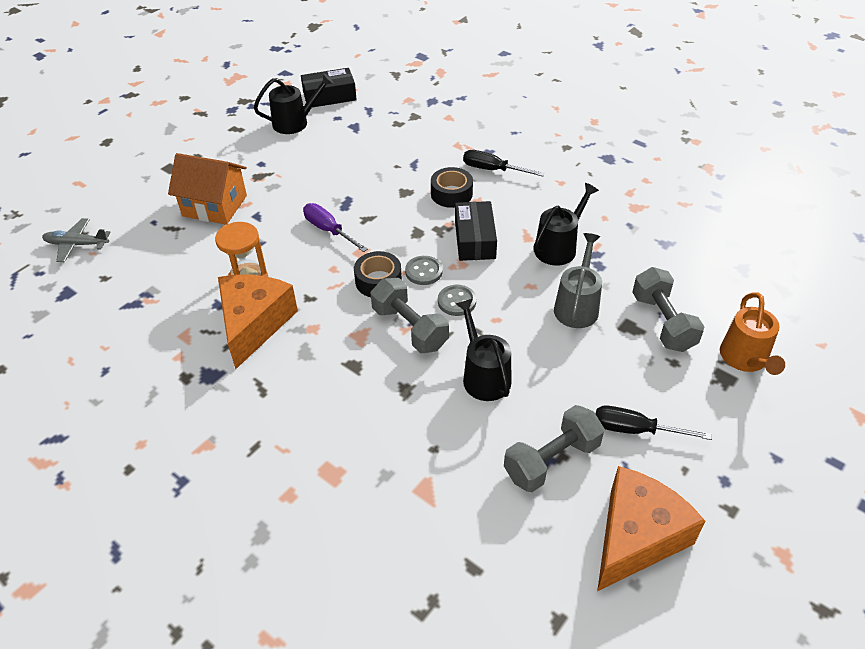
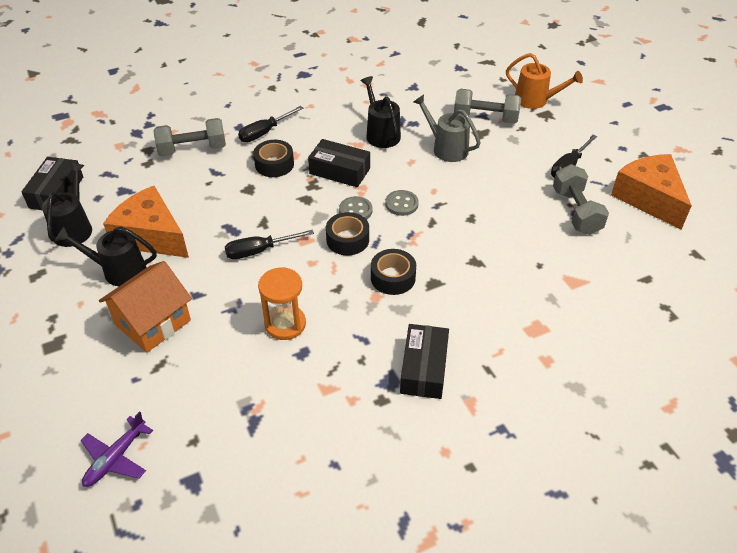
camera: 65 degrees left, 0 degrees up
(76, 244) = (115, 458): grey plane -> purple plane
(235, 395) = (424, 368): none -> black box
(254, 324) = (345, 334): orange cheese -> orange cheese (151, 236)
(329, 230) = (259, 251): purple screwdriver -> black screwdriver
(344, 332) = (393, 277): none -> black tape
(410, 328) = (413, 239): grey dumbbell -> grey dumbbell (192, 149)
(484, 376) = (485, 216): black watering can -> black watering can (119, 270)

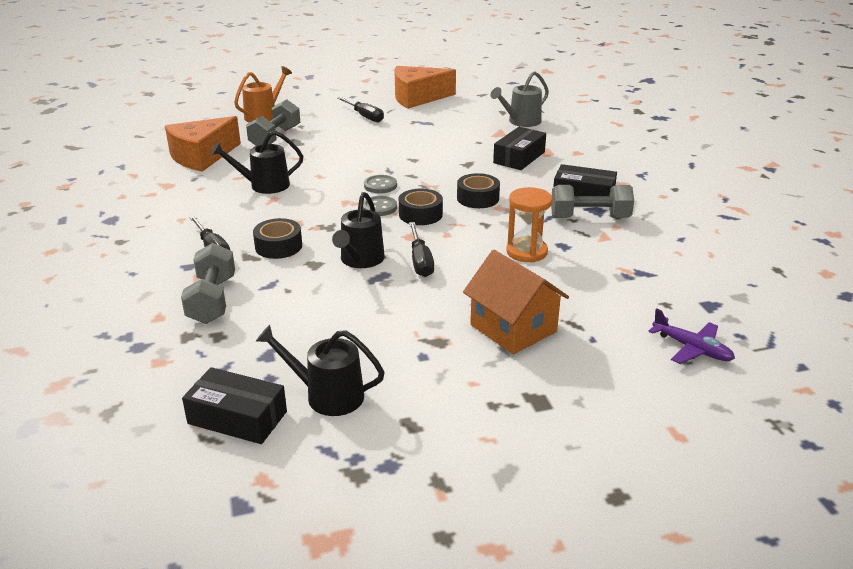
camera: 80 degrees left, 15 degrees down
(119, 270) = (423, 354): black watering can -> black watering can (360, 260)
(151, 236) = (369, 331): orange cheese -> orange cheese (202, 156)
(339, 171) = (313, 211): black box -> black box (519, 157)
(446, 148) = (309, 158): grey watering can -> grey watering can (521, 122)
(576, 211) = (422, 122): grey dumbbell -> grey dumbbell (589, 217)

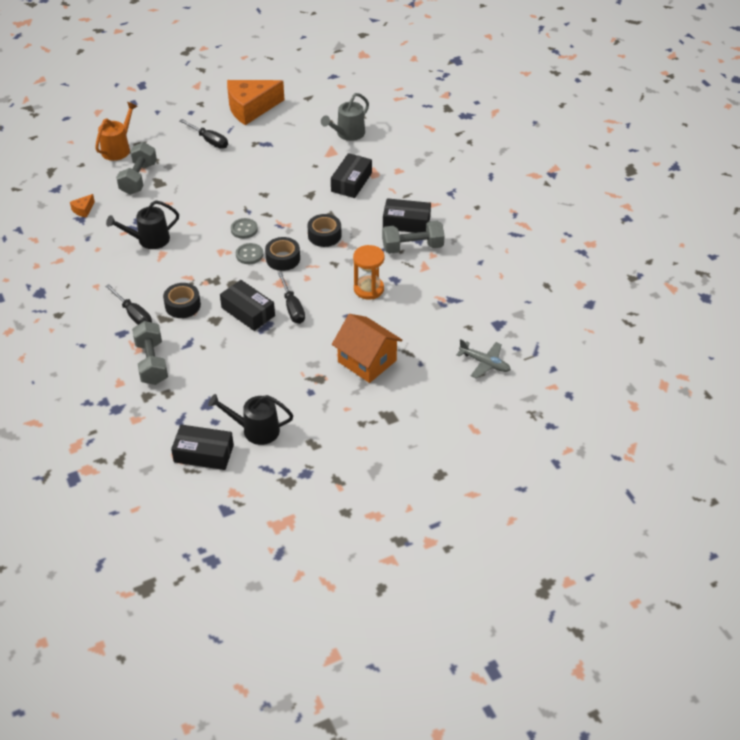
camera: 10 degrees left, 15 degrees up
(202, 156) = (83, 210): orange cheese -> orange cheese, size x0.40
(360, 260) = (248, 312): black watering can -> black box
(692, 349) = (485, 363): purple plane -> grey plane

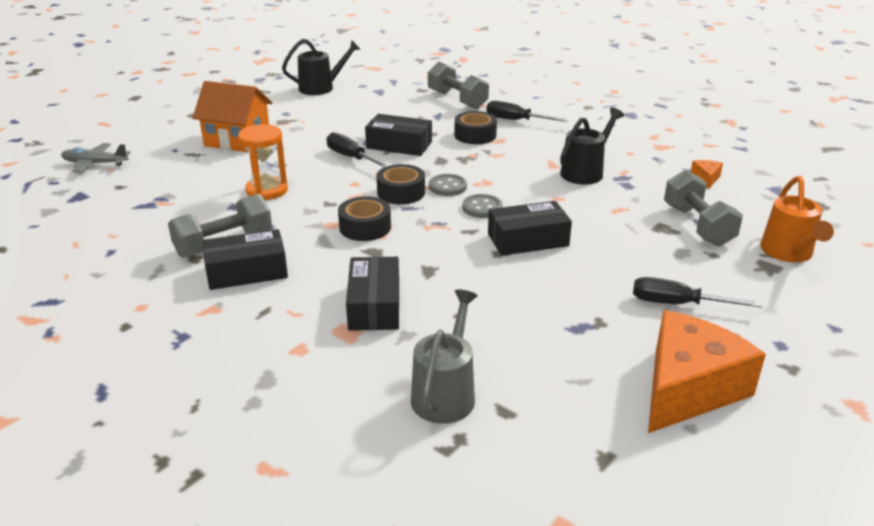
camera: 155 degrees right, 15 degrees down
(203, 453) = (355, 72): black box -> black box (528, 240)

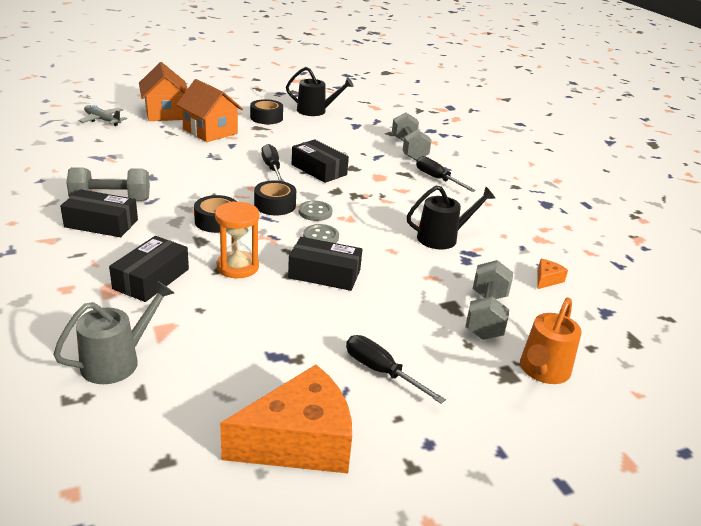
camera: 25 degrees right, 0 degrees up
(161, 135) = (165, 113): none -> orange house
(267, 190) = (184, 172): orange hourglass -> orange hourglass (237, 267)
(475, 135) = (388, 180): black tape -> black tape (266, 118)

